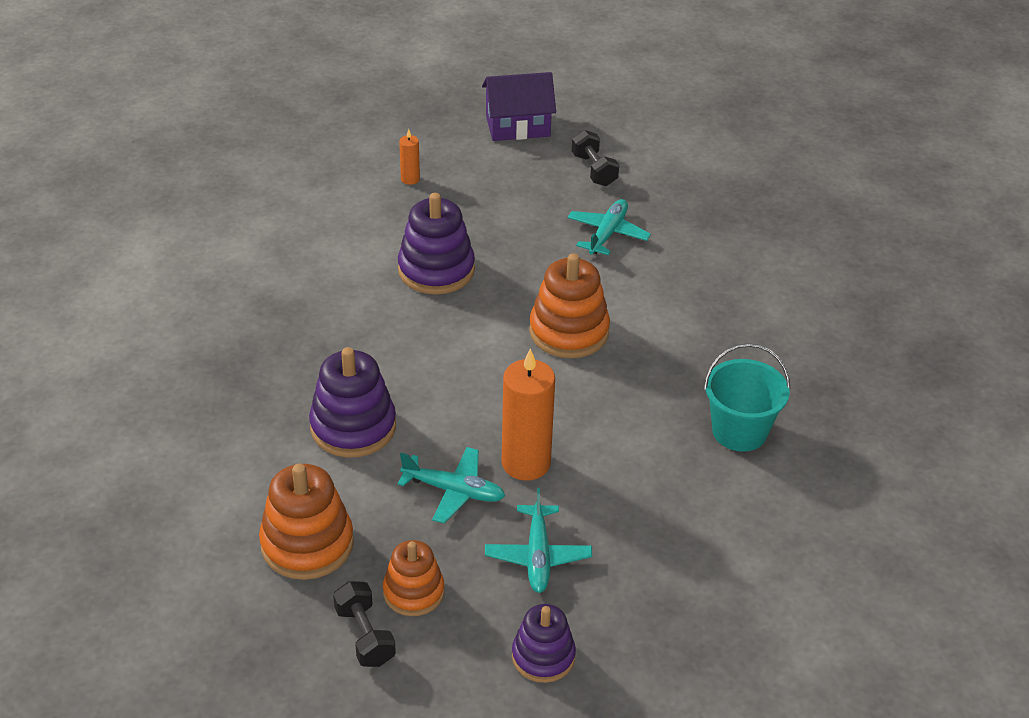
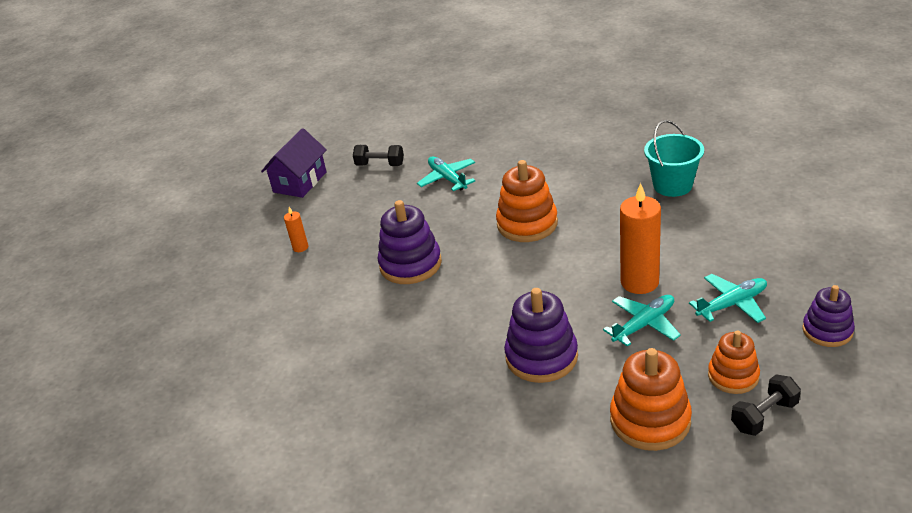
camera: 50 degrees left, 5 degrees down
(365, 636) = (764, 416): black dumbbell -> black dumbbell turned 45 degrees counterclockwise
(538, 556) = (732, 304): turquoise plane -> turquoise plane turned 60 degrees counterclockwise

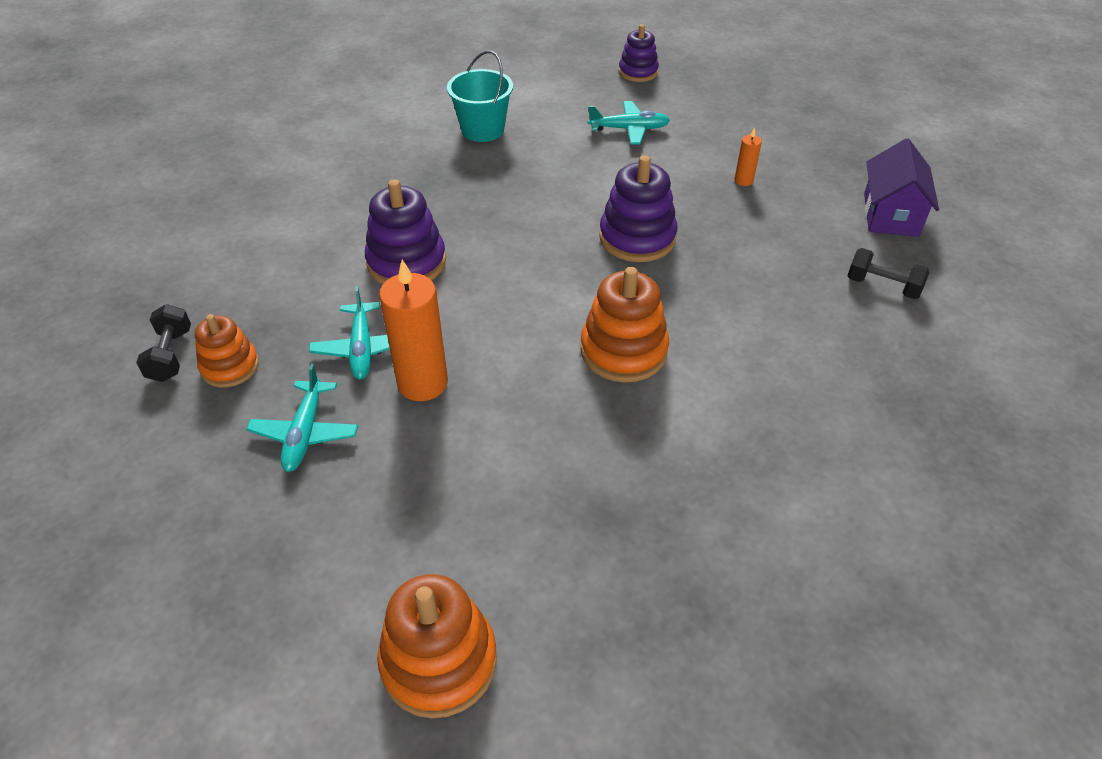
camera: 115 degrees right, 10 degrees up
(300, 182) = (890, 214): purple house -> purple house turned 45 degrees clockwise
(380, 165) = (883, 286): black dumbbell -> black dumbbell turned 75 degrees clockwise
(447, 178) = (794, 329): turquoise plane -> turquoise plane (629, 129)
(650, 420) = (261, 286): orange stacking toy -> orange stacking toy (439, 661)
(672, 185) = (569, 540): turquoise bucket -> turquoise bucket (482, 130)
(827, 330) = (179, 481): purple stacking toy -> purple stacking toy (638, 72)

